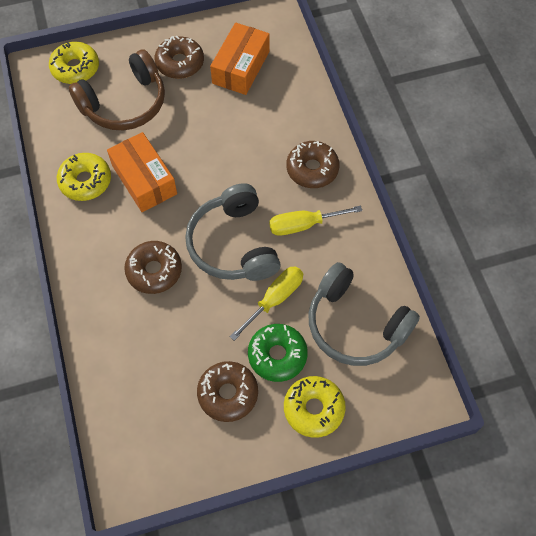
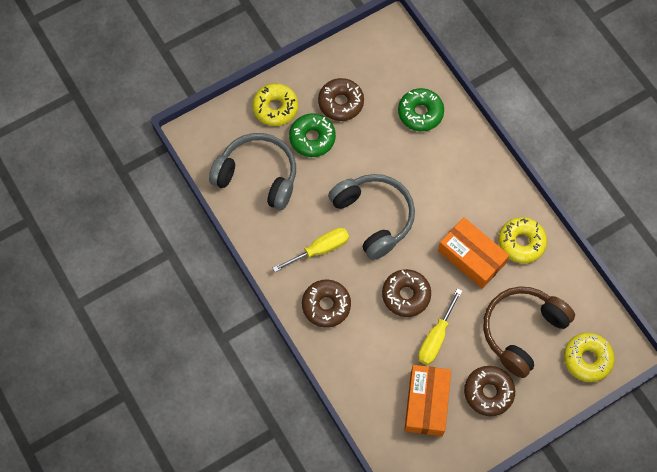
camera: 165 degrees right, 5 degrees up
(133, 354) = (420, 113): none -> green donut
(154, 271) = (430, 179): brown donut -> brown donut (406, 295)
(275, 299) = (326, 180): yellow screwdriver -> yellow screwdriver (436, 337)

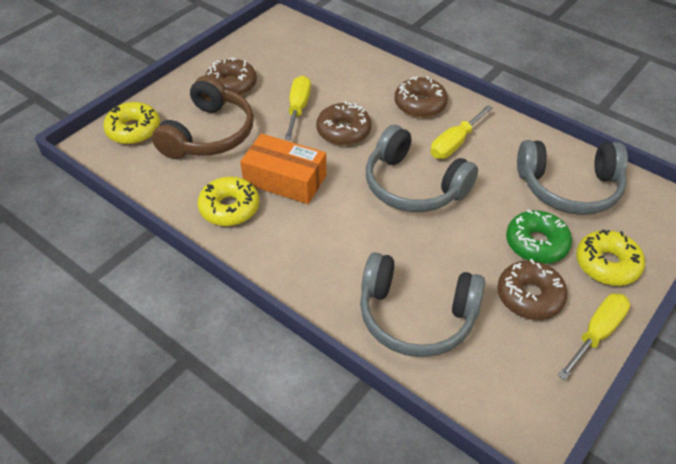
camera: 160 degrees right, 20 degrees down
(315, 66) = (596, 333): none -> yellow screwdriver
(420, 113) = (416, 316): green donut -> grey headphones
(426, 403) = (288, 65): orange box -> none

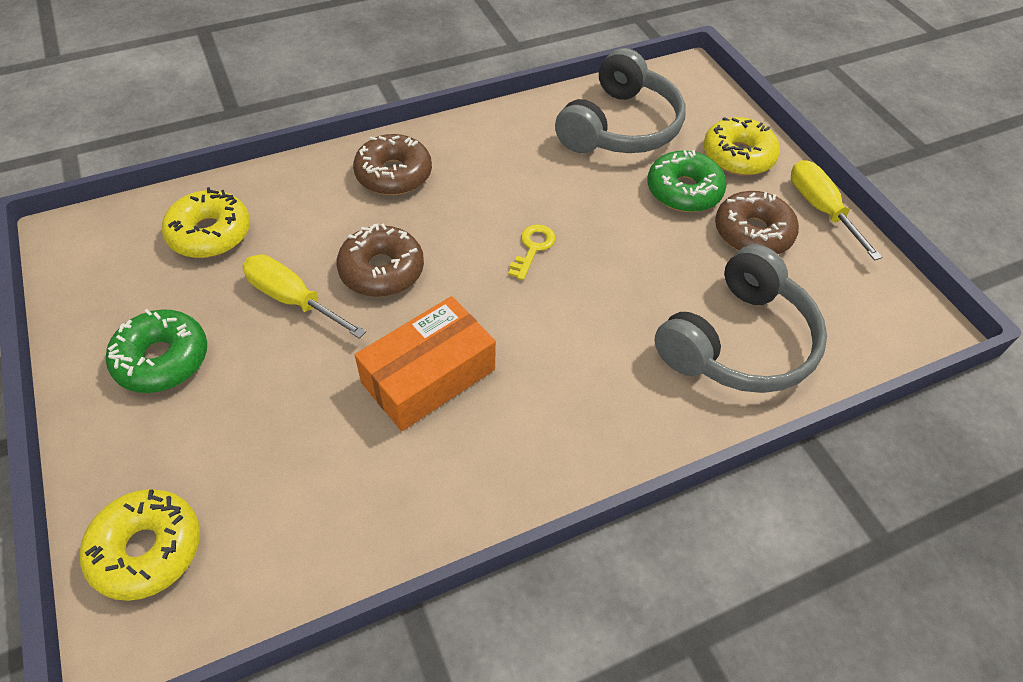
camera: 65 degrees left, 5 degrees up
(209, 134) = (255, 435): brown headphones -> none
(229, 208) = (440, 469): yellow donut -> yellow donut (210, 233)
(231, 85) = (162, 359): brown donut -> green donut
(413, 186) = (533, 248): grey headphones -> yellow key
(454, 143) = (487, 178): yellow screwdriver -> none

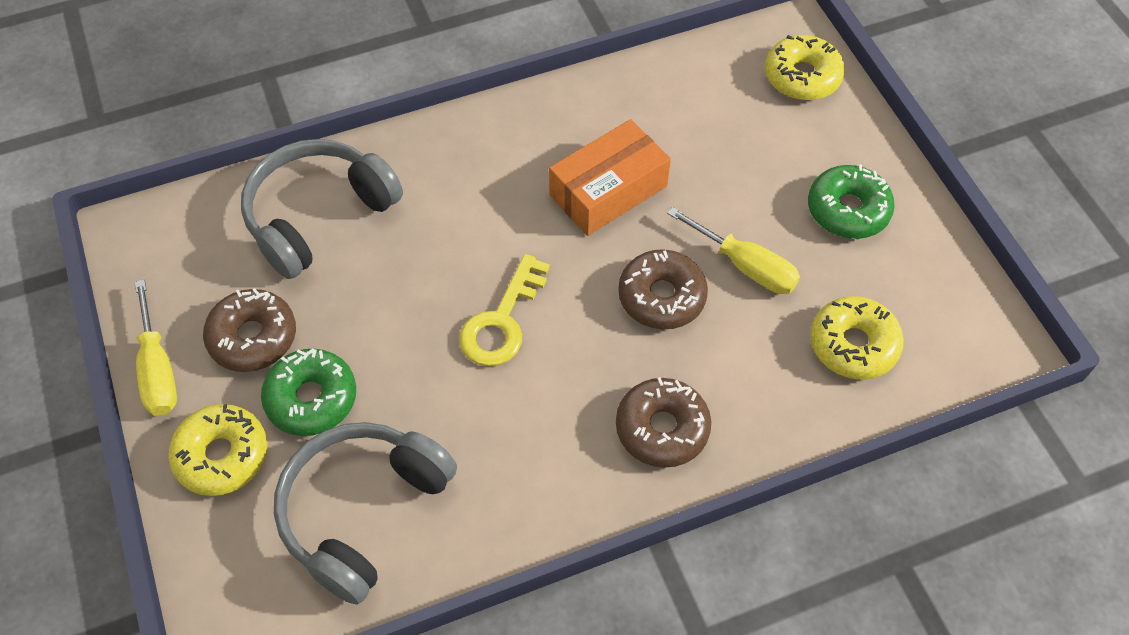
camera: 175 degrees left, 5 degrees up
(533, 248) = (502, 321): yellow key -> yellow key, size x1.66

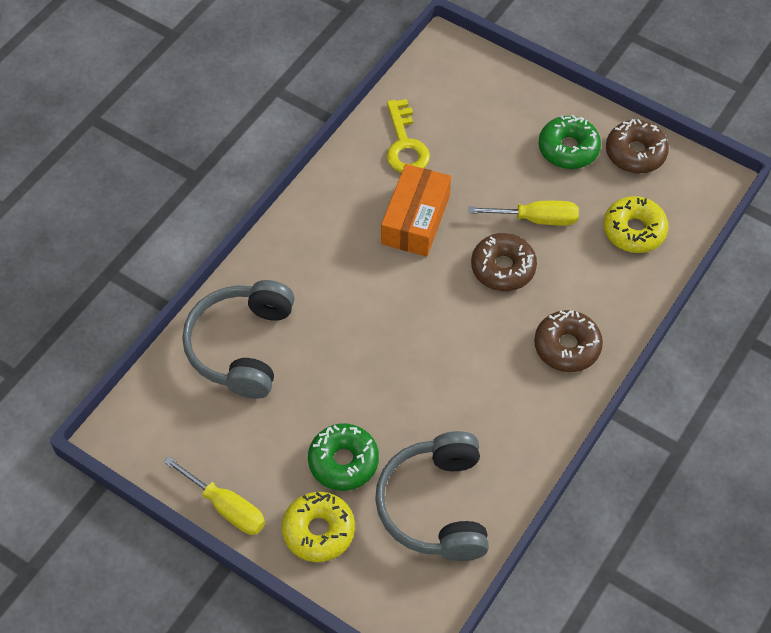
camera: 35 degrees left, 0 degrees up
(253, 337) = (270, 449): brown donut -> brown donut (635, 153)
(502, 321) = (420, 341): yellow key -> yellow key (405, 144)
(802, 77) = (474, 75): yellow donut -> none

